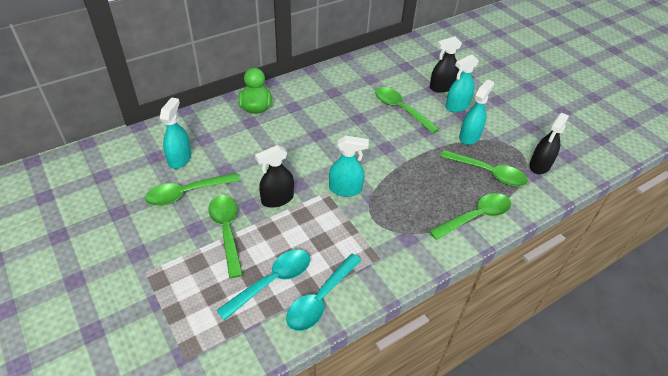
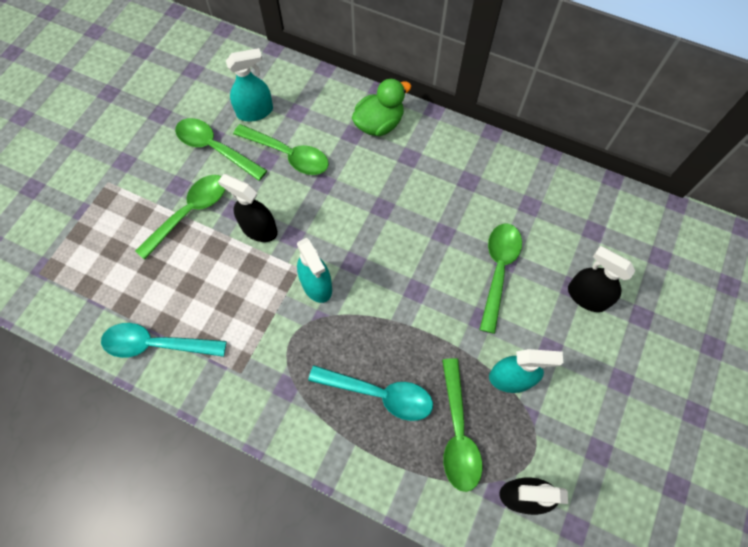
camera: 60 degrees right, 20 degrees up
(272, 281) = (153, 289): turquoise spoon -> turquoise spoon (379, 394)
(457, 106) = (562, 334): turquoise spray bottle -> none
(475, 217) = (368, 449): green spoon -> green spoon (288, 155)

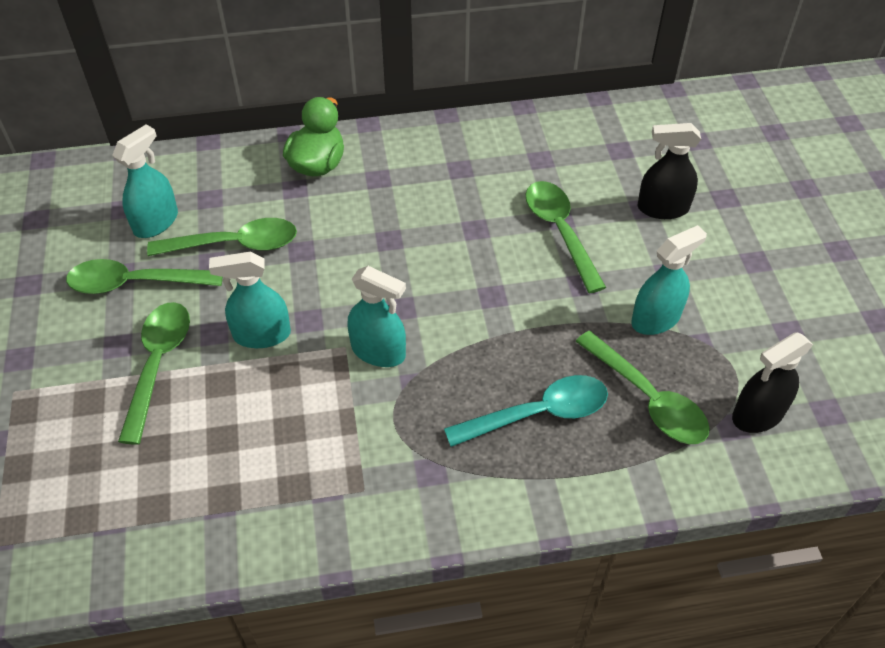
camera: 35 degrees left, 15 degrees down
(157, 344) = (232, 525): turquoise spoon -> none
(259, 229) = (261, 335): black spray bottle -> turquoise spray bottle

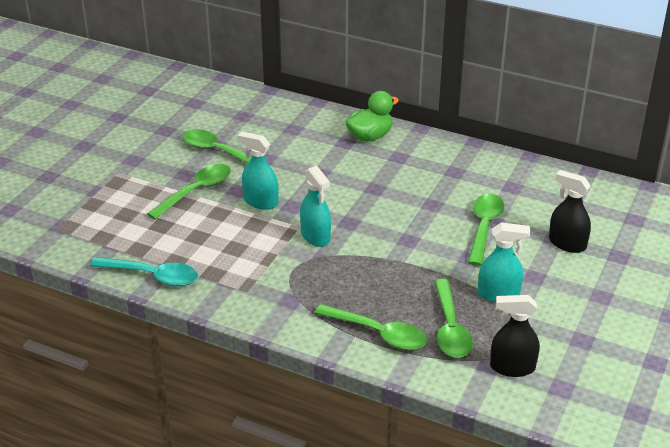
camera: 35 degrees right, 15 degrees down
(156, 222) = (254, 129): turquoise spray bottle -> none
(235, 244) = (286, 155): green spoon -> green spoon (378, 333)
(538, 413) = (376, 304): turquoise spoon -> turquoise spoon (152, 276)

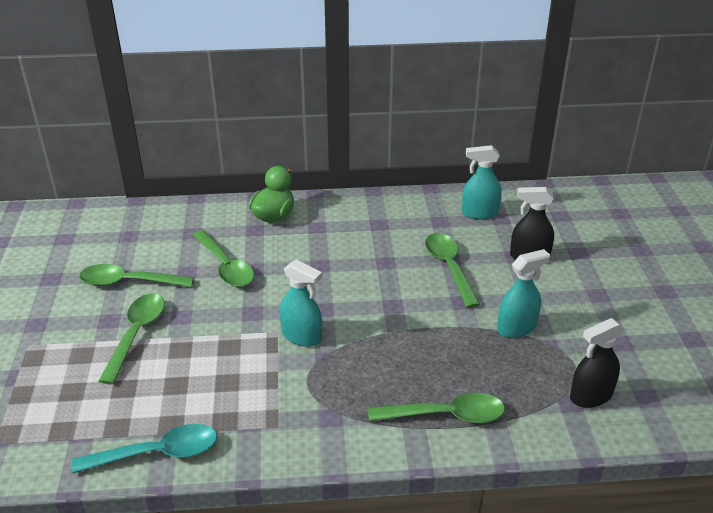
camera: 30 degrees left, 0 degrees up
(260, 202) = (216, 320): turquoise spray bottle -> turquoise spray bottle (479, 213)
(450, 328) = (505, 380): green spoon -> green spoon (225, 266)

